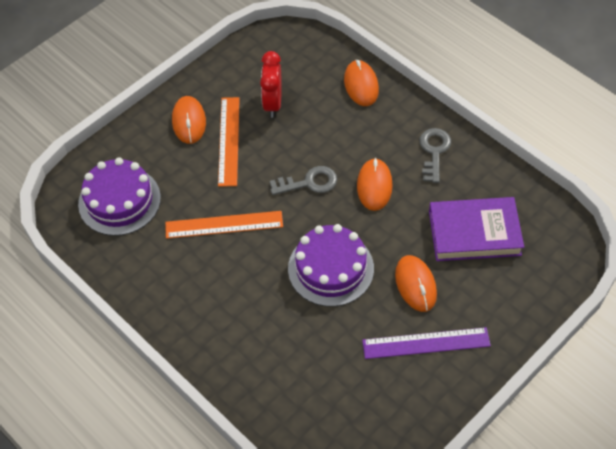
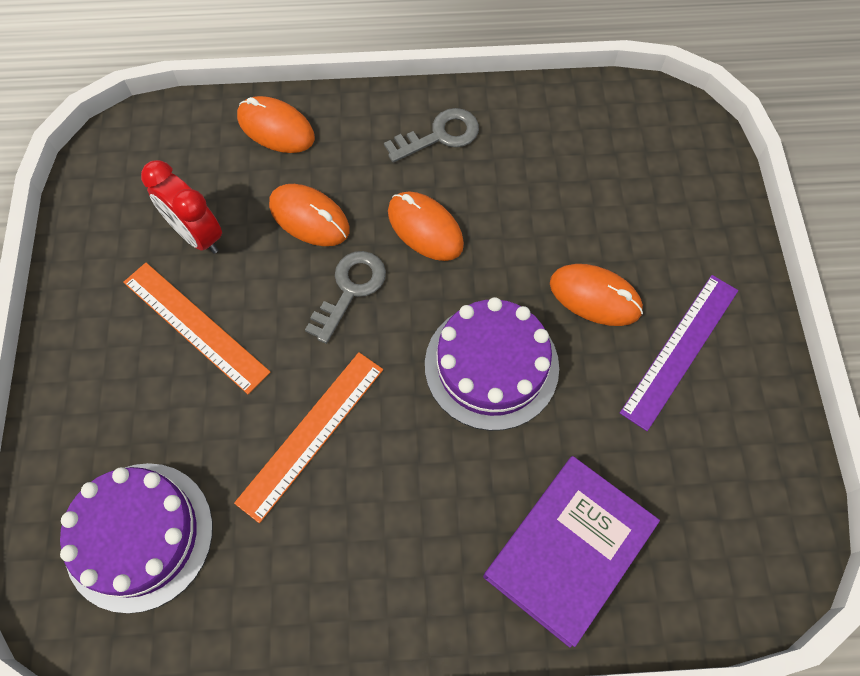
camera: 50 degrees left, 10 degrees up
(189, 121) = (114, 348): orange mouse -> orange mouse (309, 217)
(434, 151) = (440, 135): grey key -> grey key turned 105 degrees clockwise
(474, 233) = (581, 186): purple book -> purple book (568, 550)

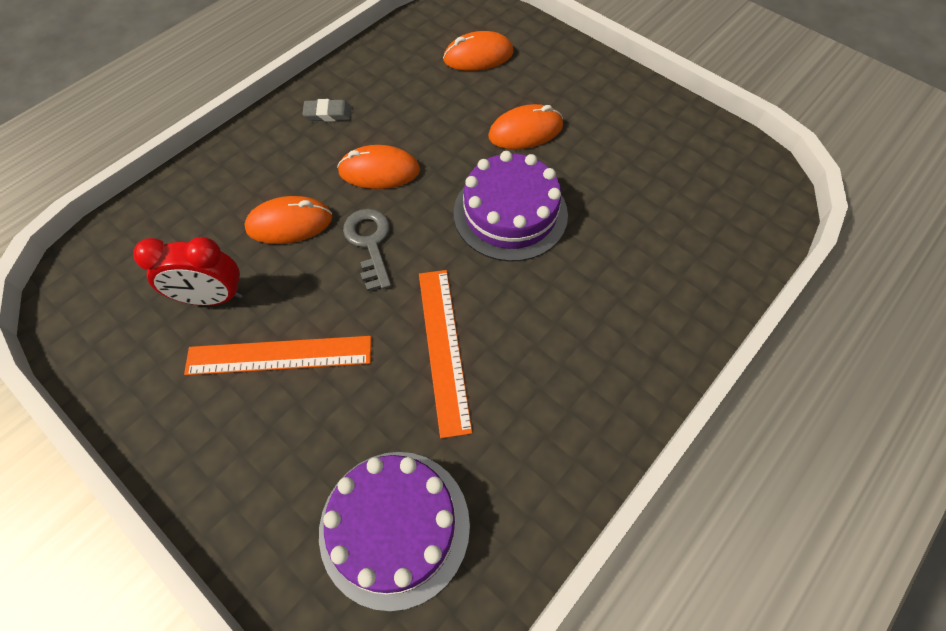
camera: 45 degrees left, 5 degrees down
(276, 128) = (200, 188): orange mouse -> orange mouse (478, 56)
(440, 135) = (328, 113): grey key -> grey eraser
(568, 550) = (668, 272): purple book -> none
(680, 350) = (601, 123): purple ruler -> none

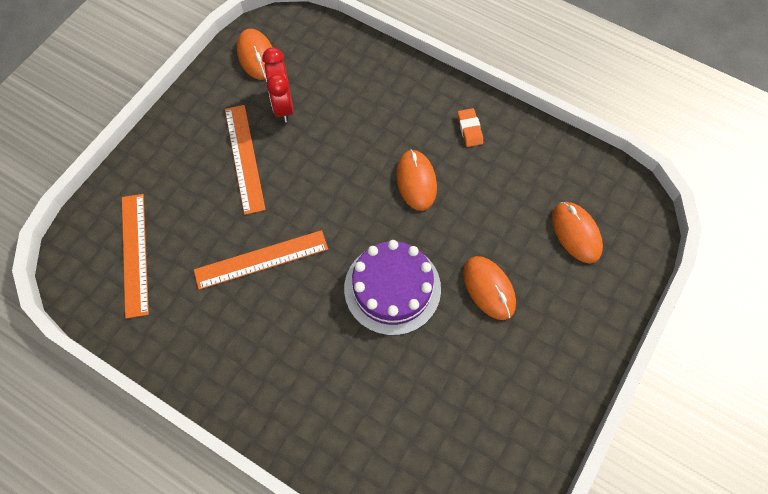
camera: 80 degrees right, 5 degrees up
(289, 223) = (353, 133): orange mouse -> orange mouse (256, 56)
(328, 113) = (469, 129): grey eraser -> orange eraser
(369, 243) = (345, 191): grey key -> none
(394, 527) = (135, 254): purple cake -> orange ruler

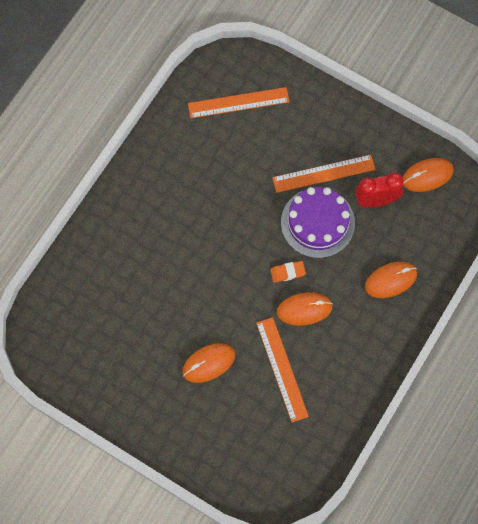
camera: 90 degrees right, 5 degrees up
(261, 259) = (233, 193): orange ruler -> orange ruler (282, 369)
(392, 288) = (209, 290): purple cake -> purple cake (317, 223)
(469, 129) = (357, 355): orange eraser -> orange eraser (287, 272)
(576, 233) = (257, 437): orange mouse -> orange mouse (390, 280)

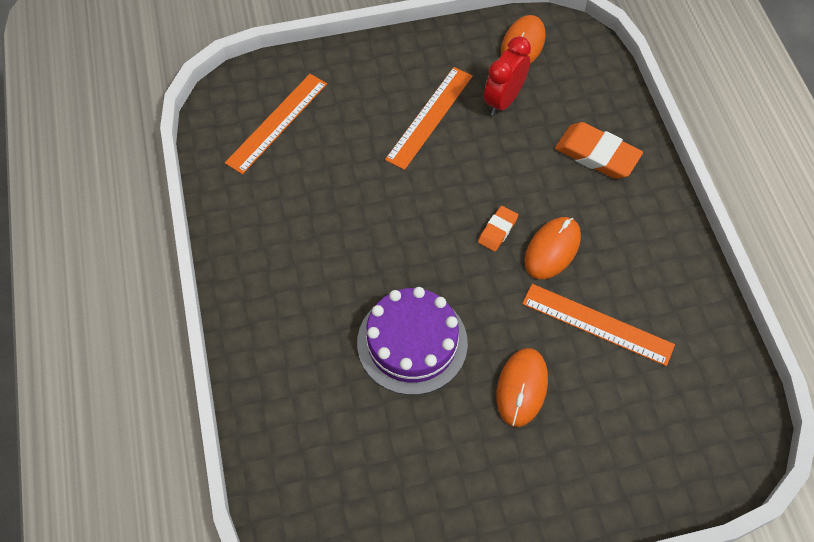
camera: 45 degrees left, 10 degrees down
(317, 223) = (473, 163): purple cake -> purple cake (412, 343)
(390, 280) = (597, 154): orange mouse -> orange eraser

